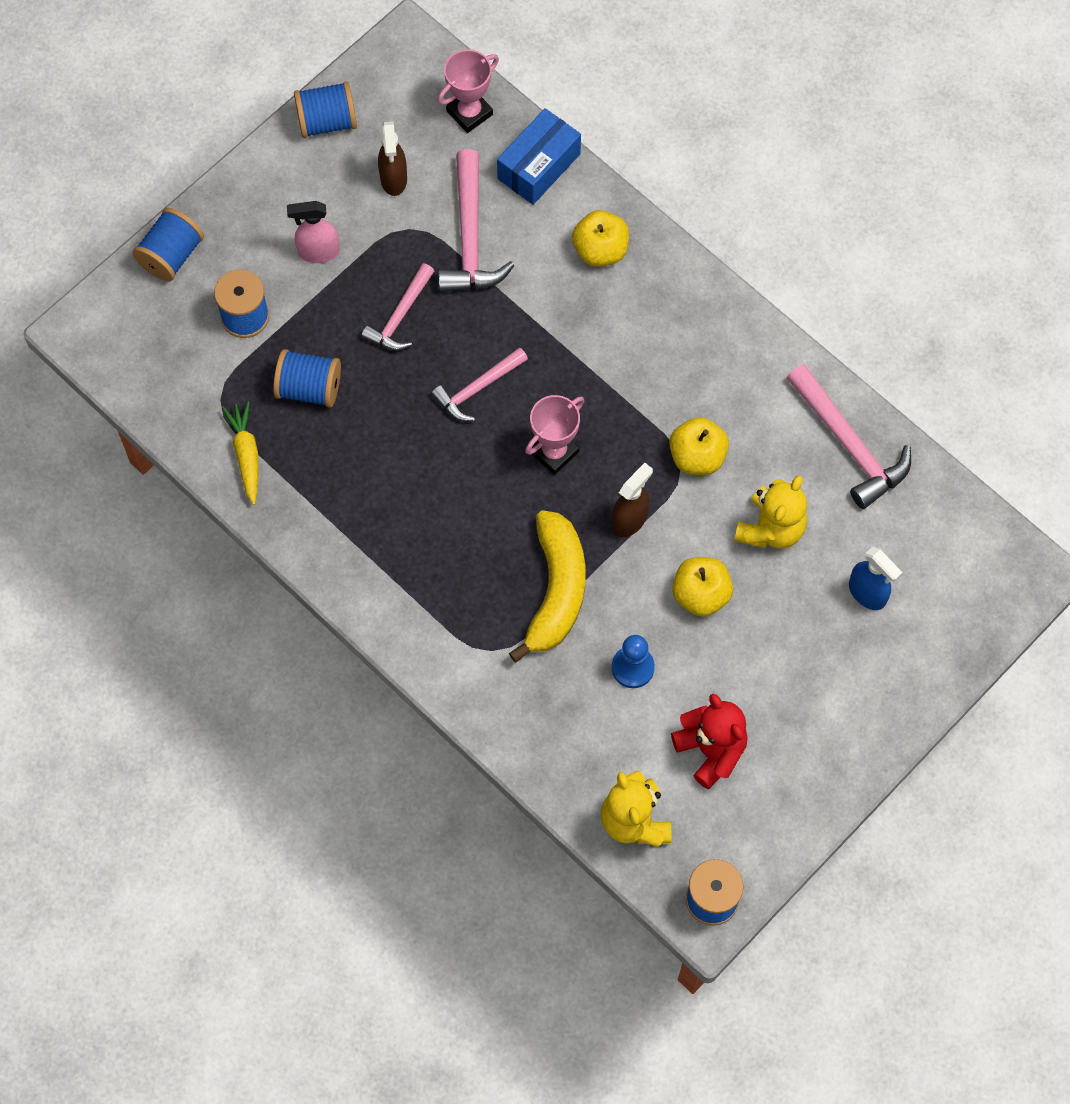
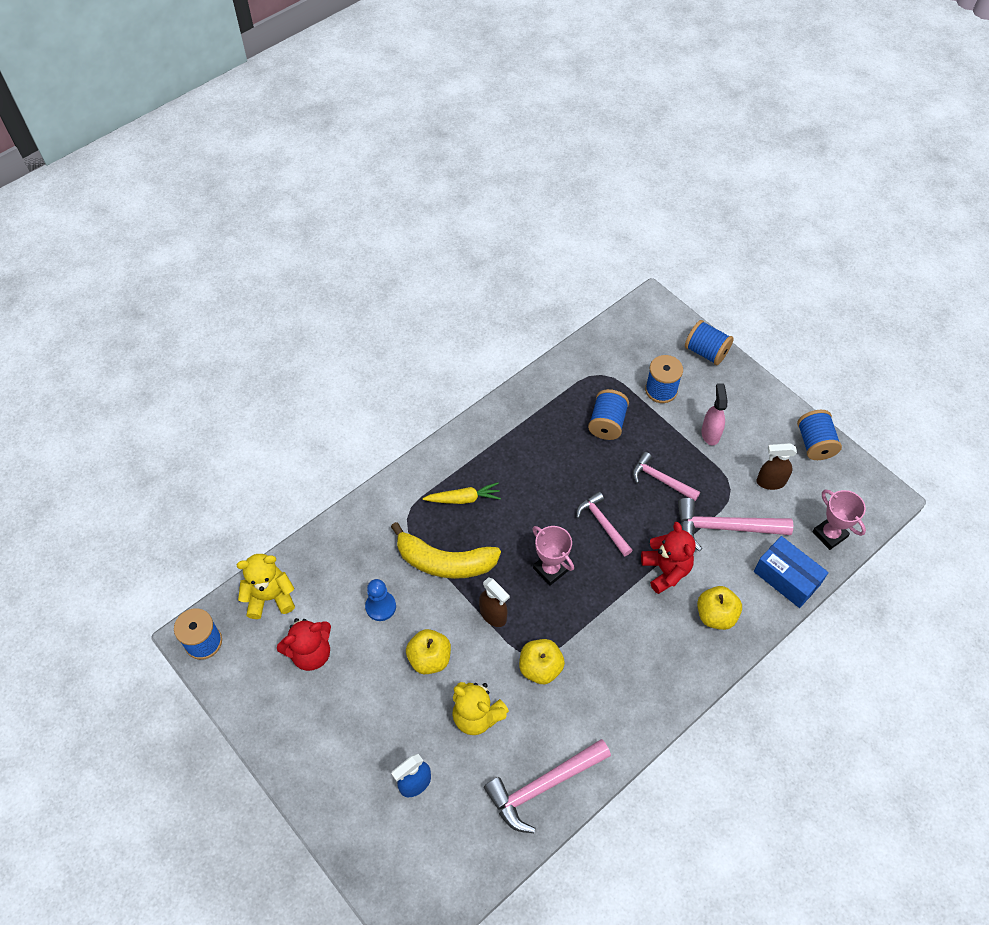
camera: 95 degrees right, 10 degrees down
(246, 454) = (561, 387): yellow carrot -> yellow carrot (463, 498)
(541, 309) = (666, 570): none -> red teddy bear

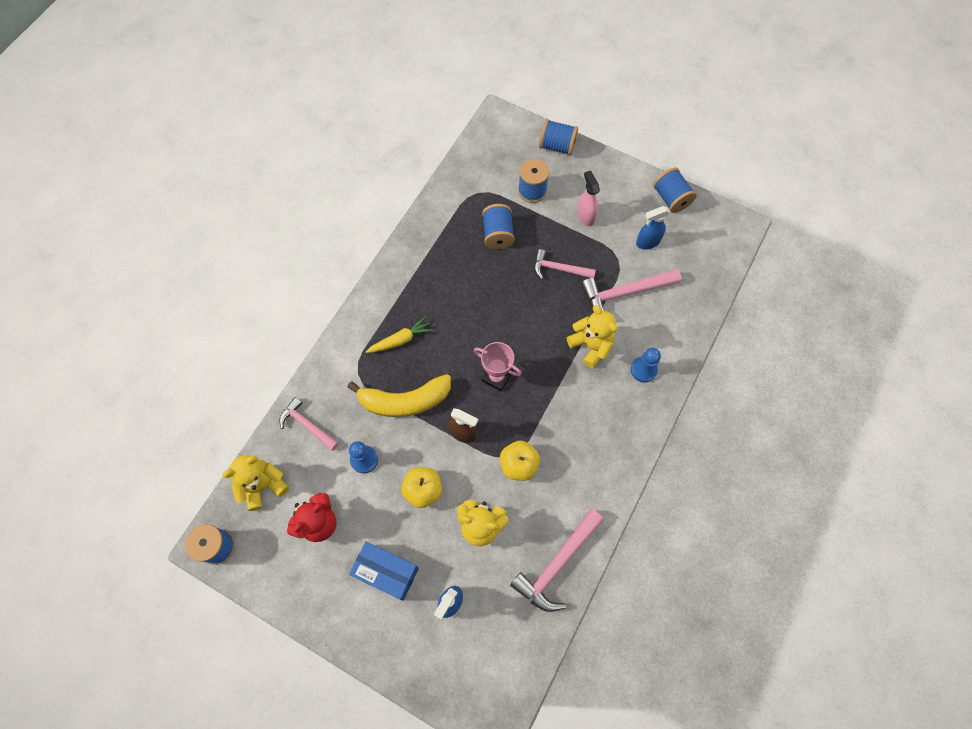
camera: 20 degrees left, 10 degrees up
(603, 524) = (525, 323): pink hammer -> pink hammer (307, 425)
(666, 570) = (591, 345): red teddy bear -> yellow teddy bear
(715, 615) = (643, 370): yellow apple -> blue pawn
(770, 482) = (647, 242): brown spray bottle -> blue spray bottle
(786, 578) = (688, 319): blue box -> blue box (386, 572)
(829, 534) = (708, 271): pink trophy -> none

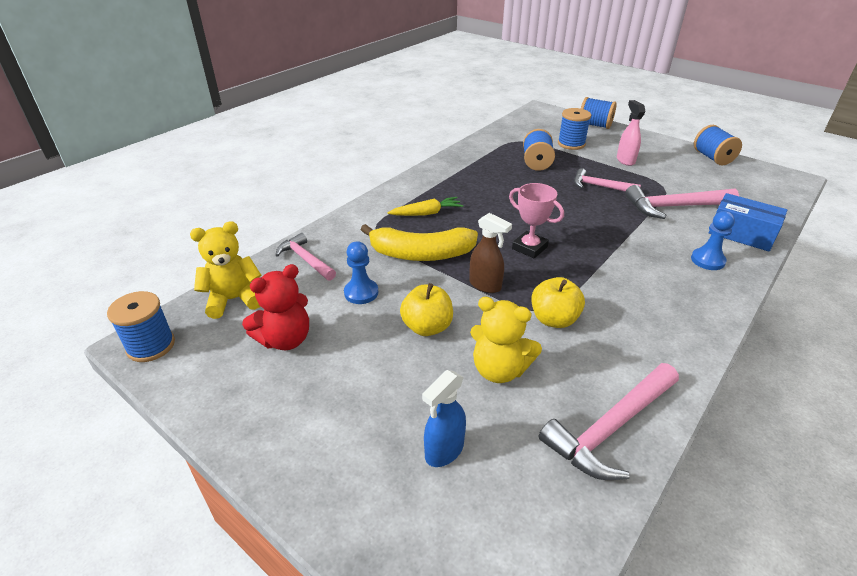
camera: 10 degrees right, 30 degrees down
(386, 572) = (358, 401): blue box -> blue box (741, 234)
(591, 345) = (640, 237): yellow teddy bear -> none
(647, 242) = (693, 179): blue spray bottle -> none

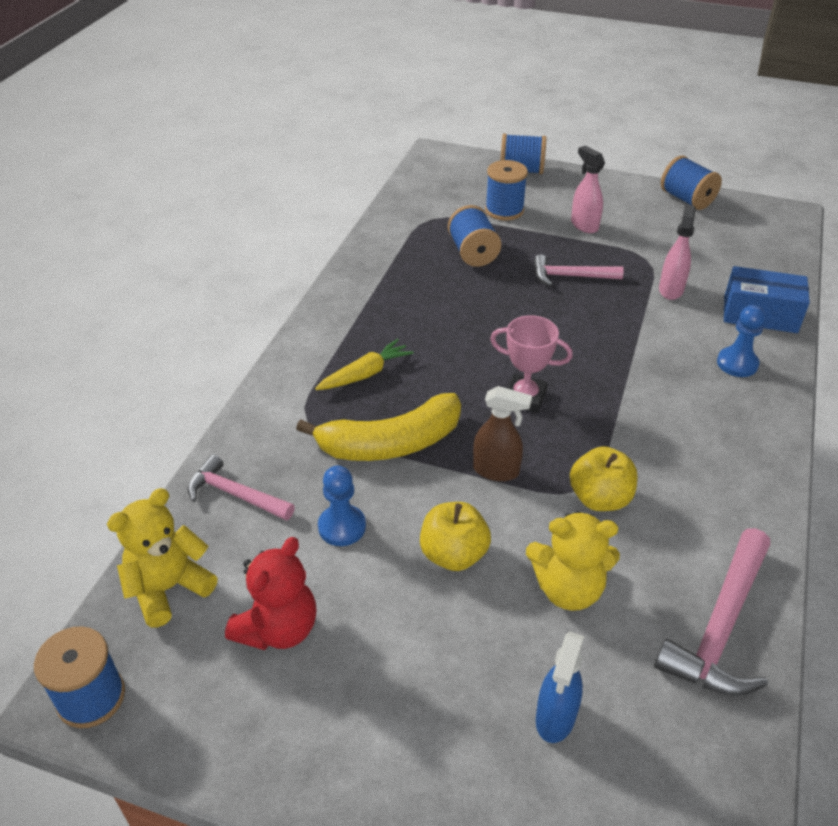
camera: 20 degrees left, 5 degrees up
(674, 207) = (671, 289): pink hammer -> pink spray bottle

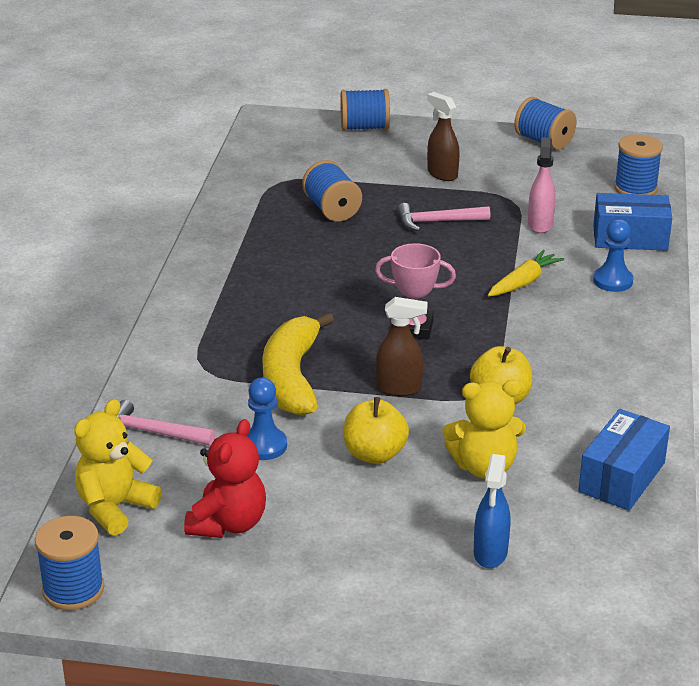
camera: 10 degrees left, 10 degrees down
(365, 374) = (250, 324): yellow carrot -> yellow carrot (524, 282)
(390, 443) = (292, 378): yellow banana -> yellow banana turned 120 degrees clockwise
(504, 210) = (355, 167): blue spool -> blue spool (635, 188)
(584, 225) = (442, 174): pink spray bottle -> brown spray bottle
(720, 626) = (621, 477): pink hammer -> blue box

